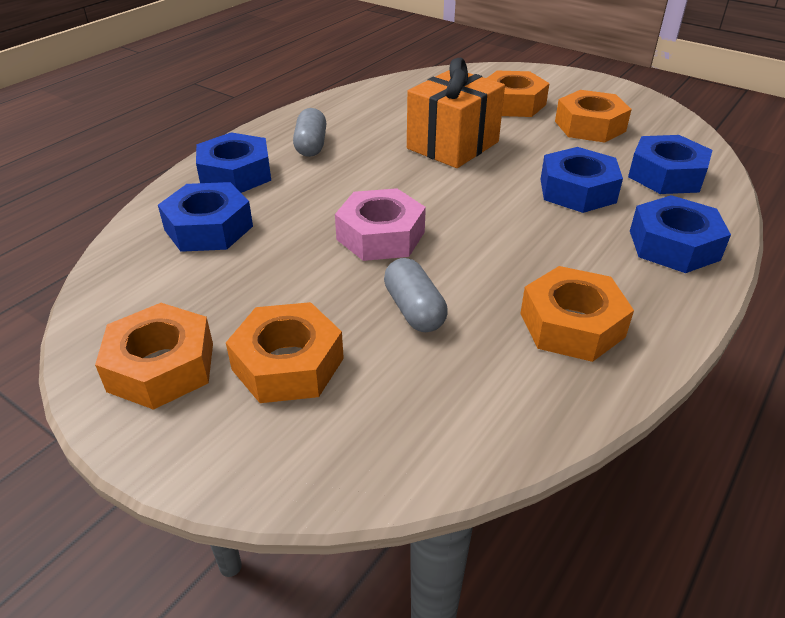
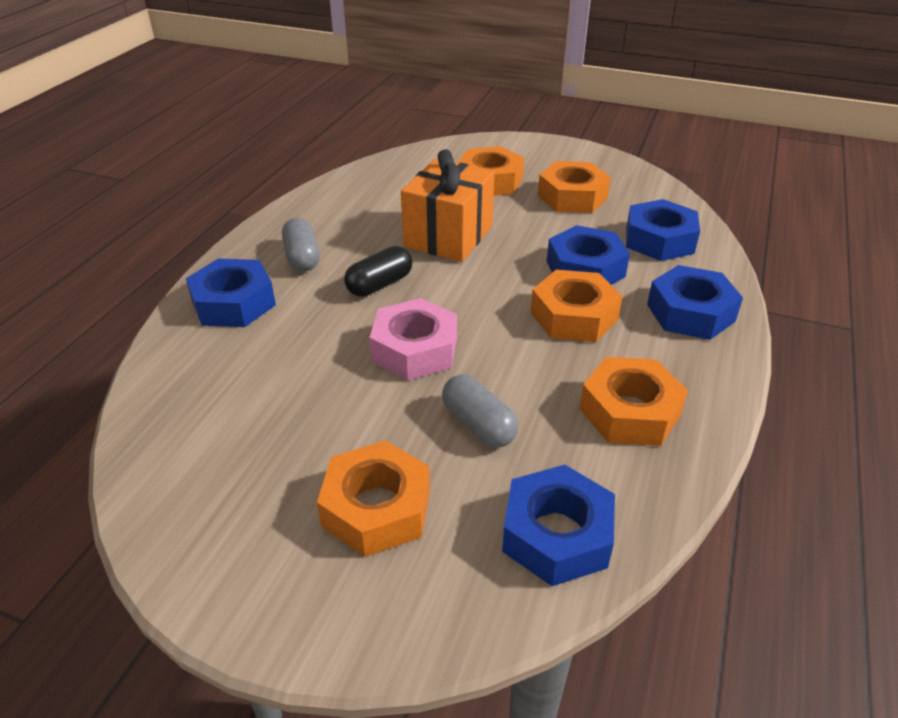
camera: 15 degrees left, 0 degrees up
(161, 367) = (245, 540): orange nut -> orange nut (573, 316)
(209, 228) = (230, 371): blue nut -> blue nut (556, 534)
(371, 177) = (380, 285): none -> black capsule

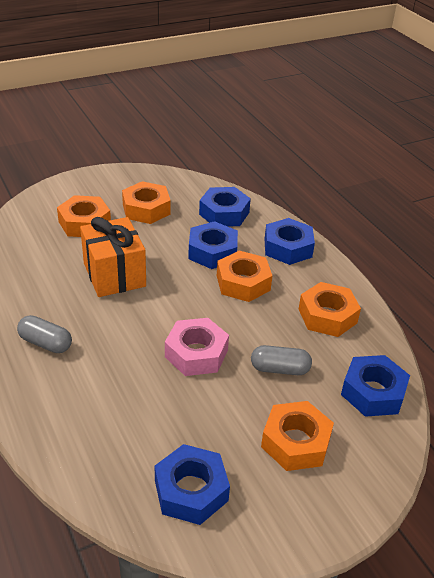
camera: 50 degrees left, 0 degrees up
(233, 303) = (50, 401): blue nut -> blue nut (191, 490)
(380, 285) = (121, 329): black capsule -> none

